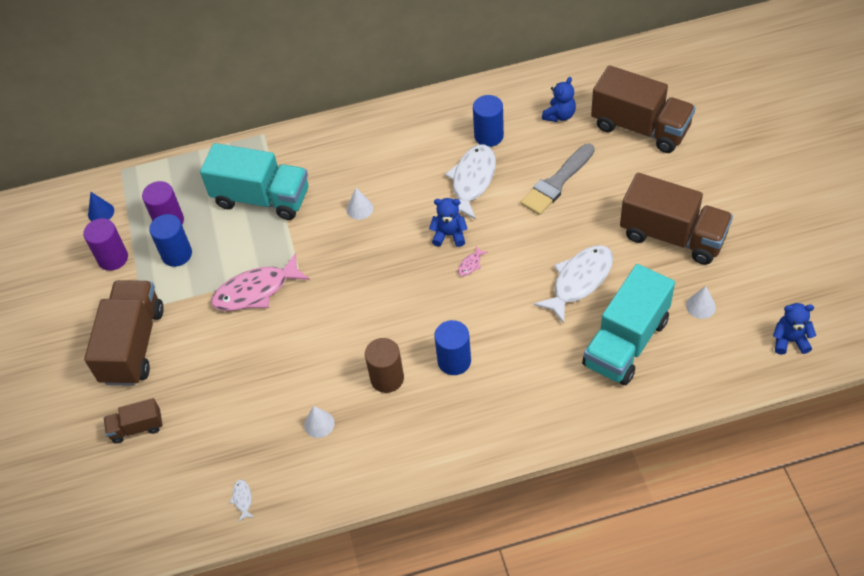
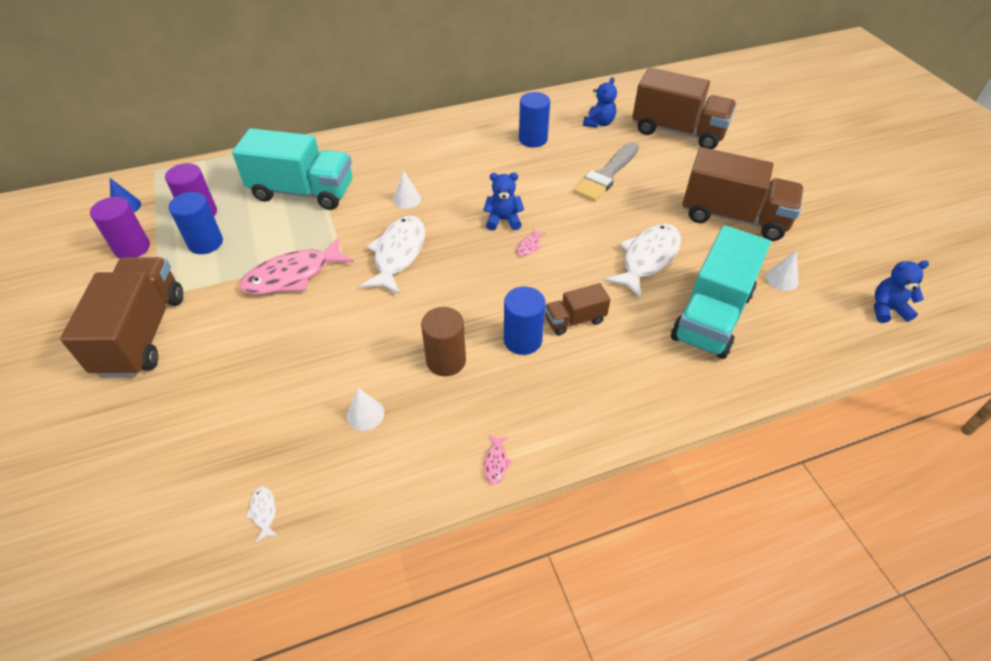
camera: 10 degrees left, 5 degrees down
(137, 428) = (133, 427): brown truck -> brown truck (574, 320)
(421, 468) = (496, 463): none -> pink fish
(472, 181) = (521, 174): white fish -> white fish (398, 254)

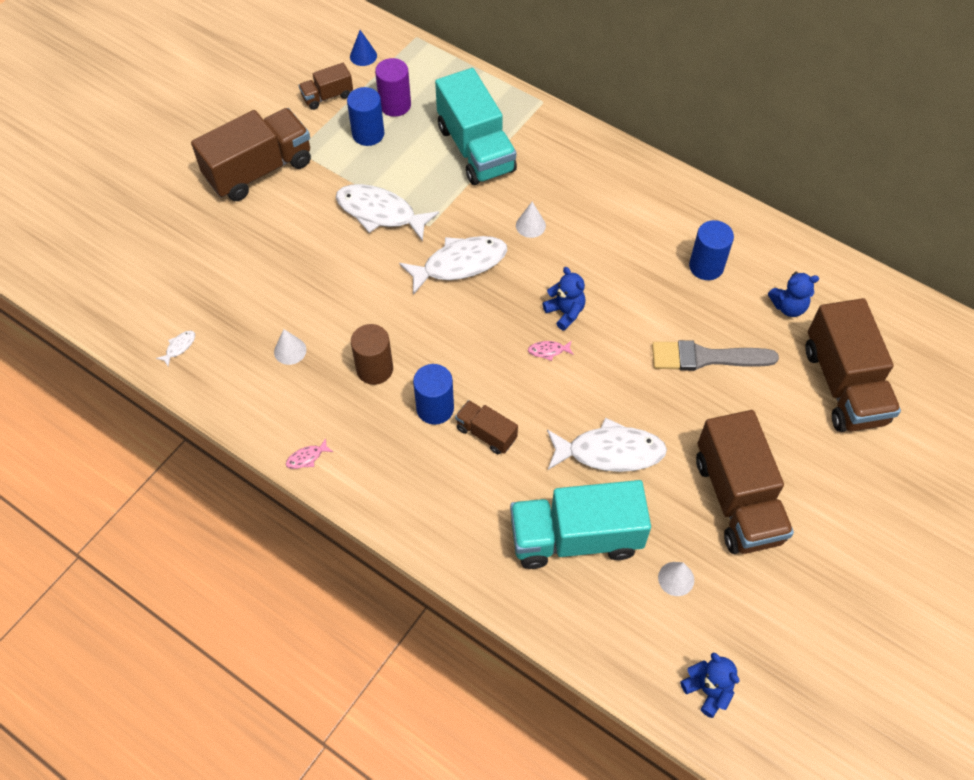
camera: 55 degrees right, 10 degrees up
(132, 248) = (327, 96): purple cylinder -> brown truck
(293, 275) = (380, 213): pink fish -> white fish

